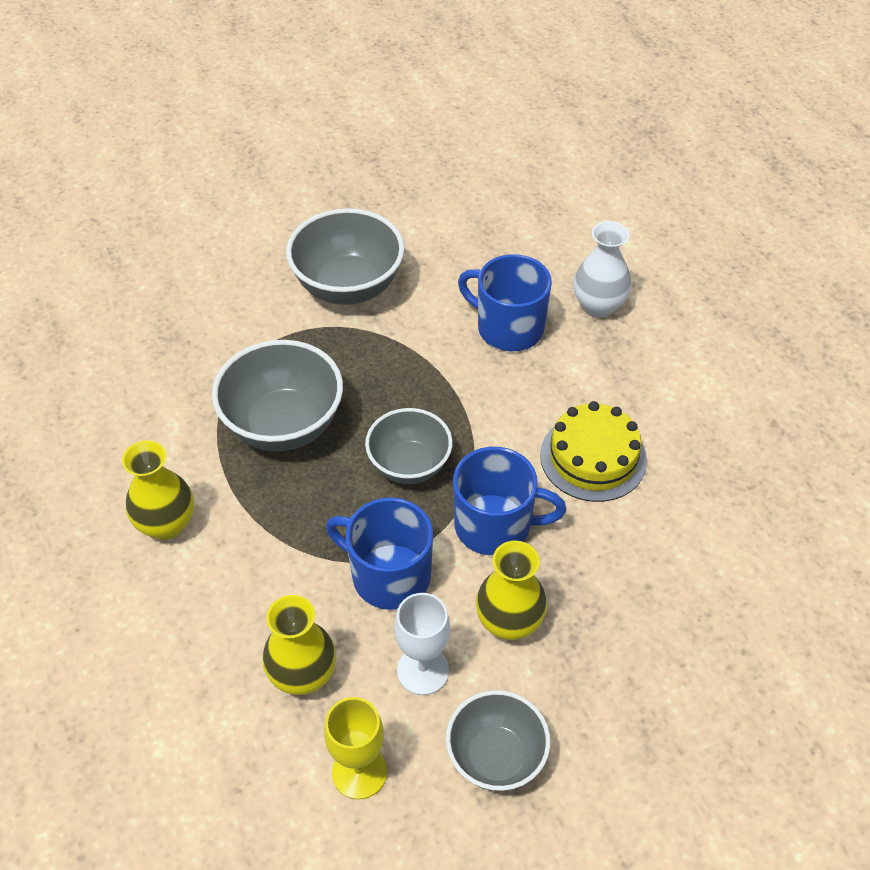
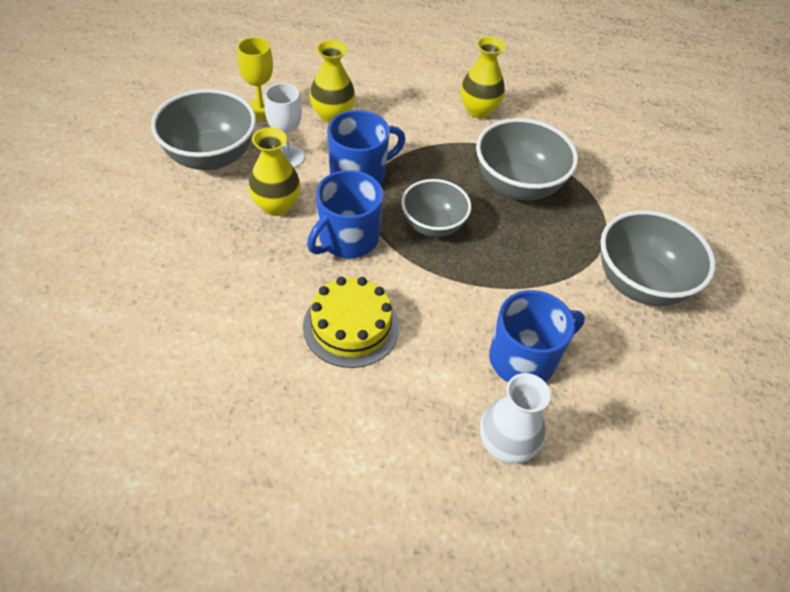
camera: 120 degrees right, 0 degrees up
(496, 757) = (211, 157): grey bowl -> grey bowl, size x1.52

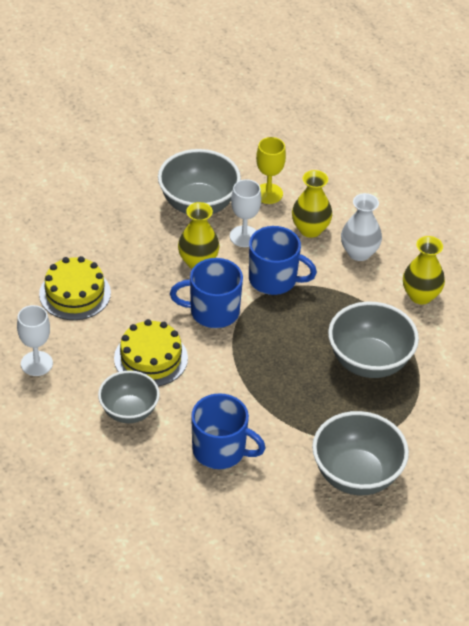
camera: 50 degrees right, 5 degrees down
(194, 324) = (75, 293): none -> yellow cake
(246, 431) = (36, 363): none -> white goblet
(433, 225) = (275, 343): grey bowl -> grey bowl (129, 411)
(505, 445) = (149, 476): white vase -> white vase (359, 253)

